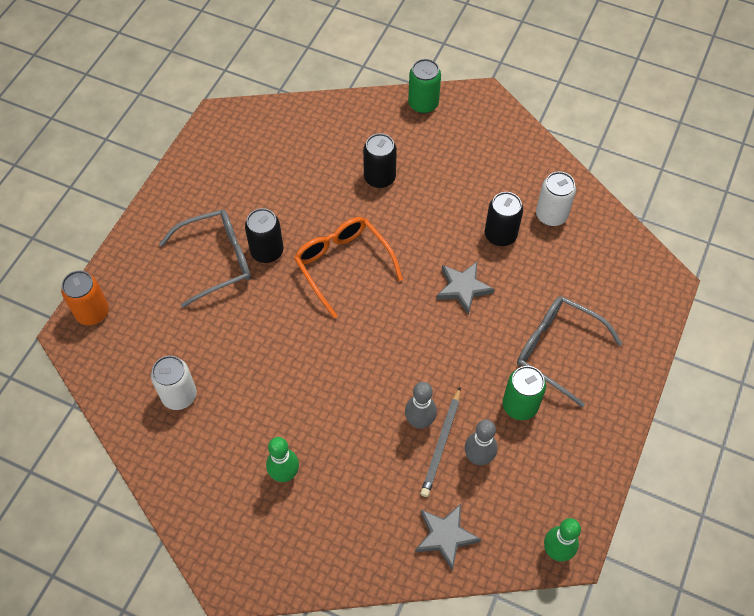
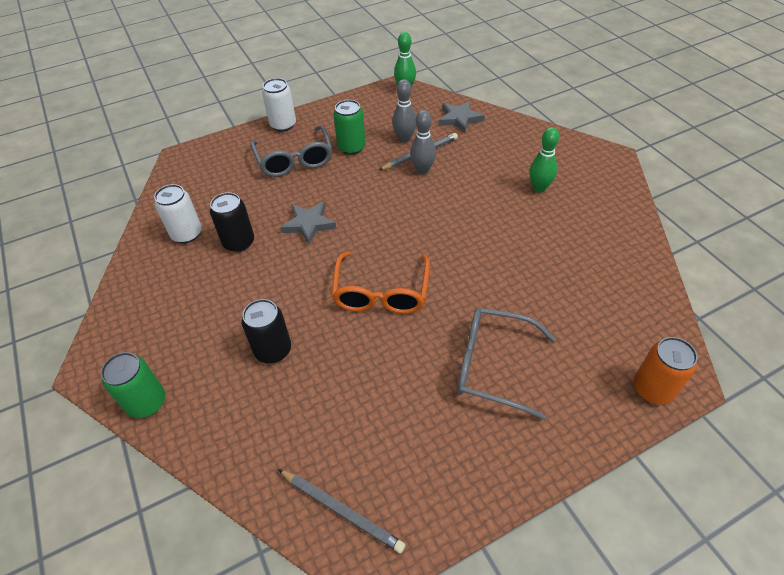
camera: 140 degrees left, 10 degrees down
(179, 395) = (594, 272): white can -> white can (283, 125)
(251, 127) = (341, 511): none -> grey pencil
(267, 251) = (438, 345): black can -> none

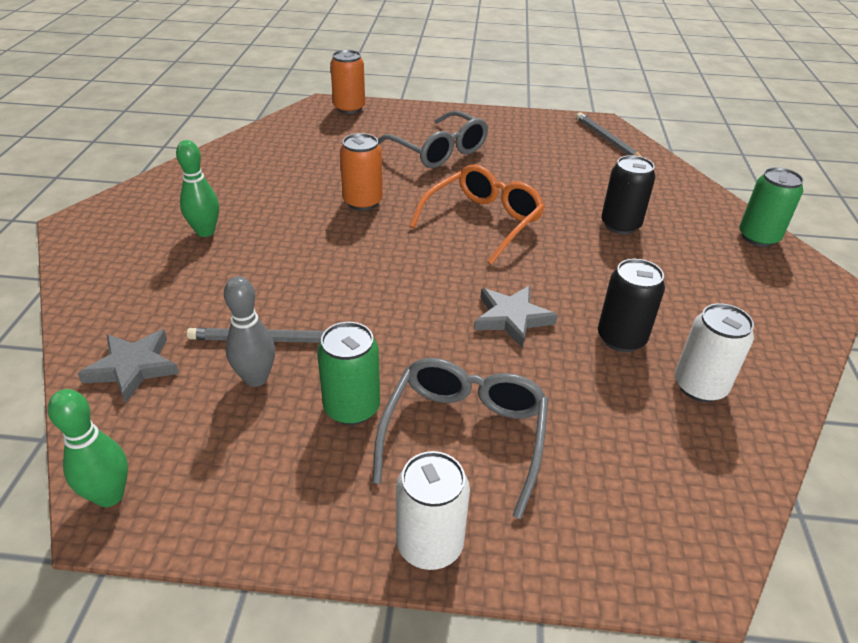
camera: 150 degrees left, 10 degrees down
(422, 170) = (296, 315): grey bowling pin -> none
(482, 264) = (362, 202): none -> orange can

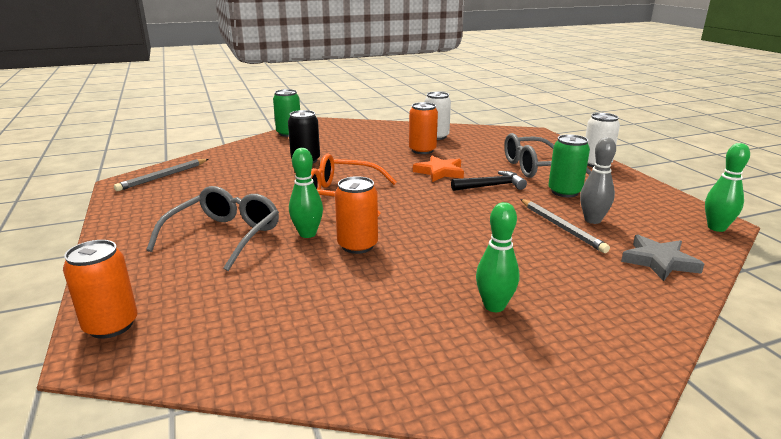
camera: 115 degrees left, 15 degrees down
(408, 185) = (307, 234): none -> green bowling pin
(428, 343) = (491, 186): none -> black hammer
(512, 318) = (440, 172): grey star -> orange star
(621, 338) = (422, 150): black can -> orange can

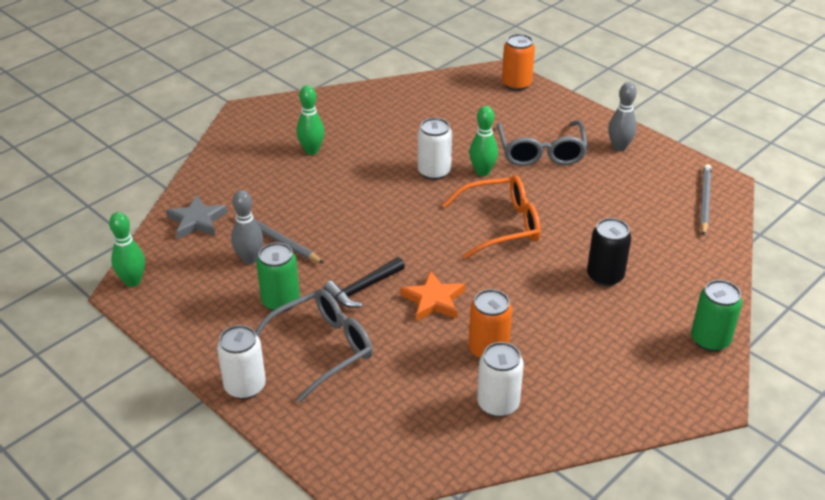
camera: 155 degrees right, 15 degrees up
(146, 222) = (619, 147): none -> grey bowling pin
(357, 245) = (434, 172): orange can -> white can

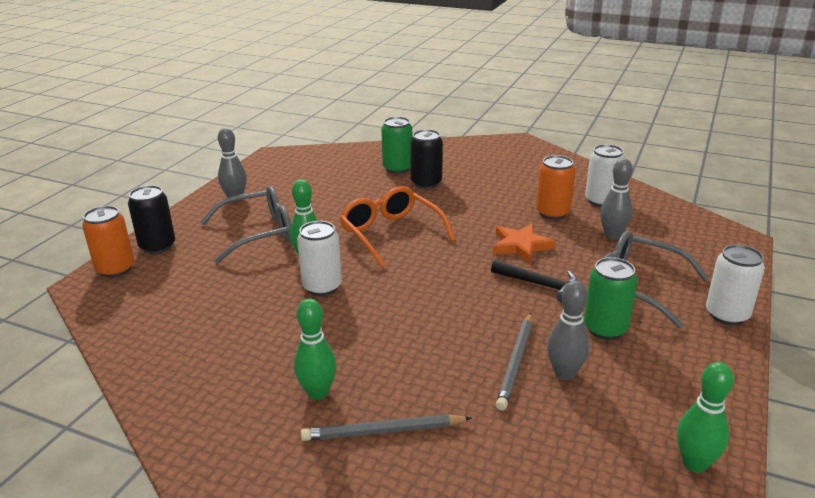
camera: 110 degrees left, 10 degrees down
(197, 221) = (535, 450): grey star -> none
(417, 376) = (612, 235): none -> grey bowling pin
(544, 103) = (157, 246): none -> black can
(705, 201) = (304, 159): grey pencil -> grey pencil (383, 431)
(710, 340) = (464, 145): green can -> green can (397, 168)

